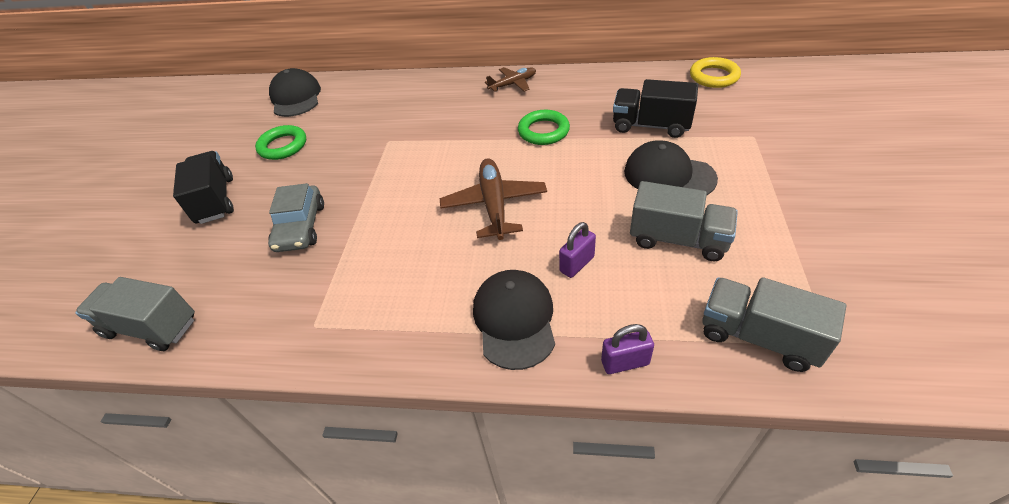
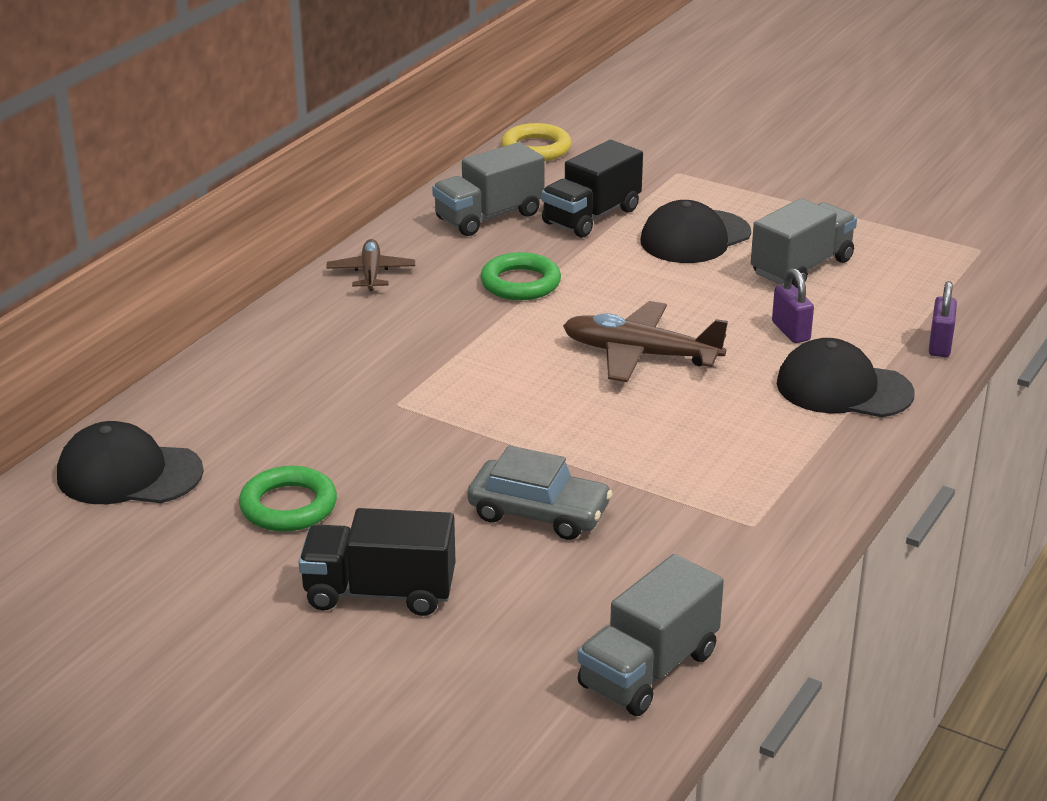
camera: 70 degrees left, 15 degrees down
(758, 336) = (952, 274): grey truck -> grey truck (489, 216)

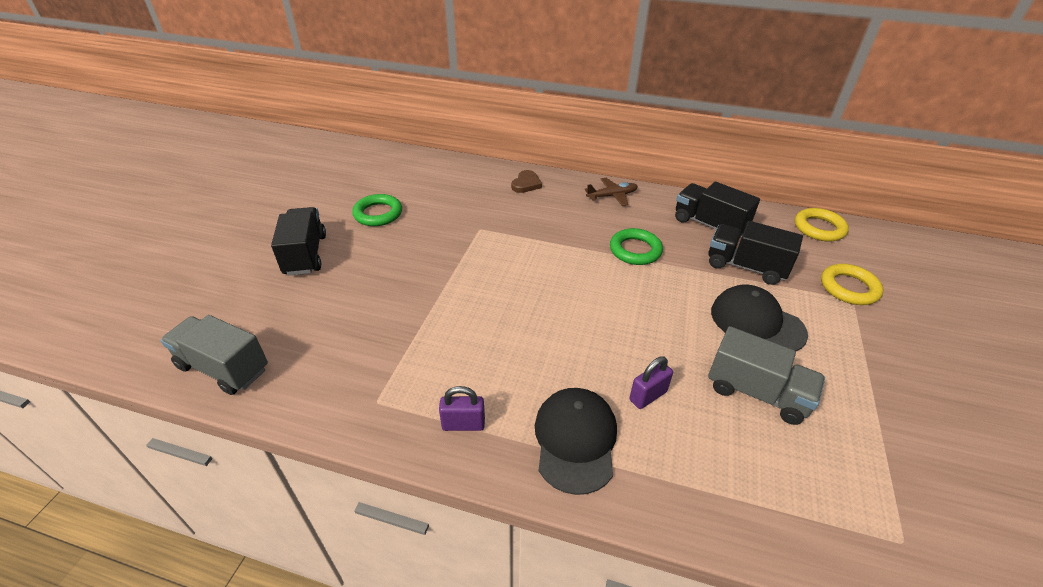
camera: 75 degrees right, 10 degrees up
(129, 474) = (398, 168): black cap -> none
(284, 342) = (526, 184): none -> brown heart
(489, 216) = (709, 224): grey truck -> black truck
(539, 513) = (381, 298): grey car -> none
(640, 354) = (574, 316): brown plane -> none
(657, 168) = (849, 288): none -> yellow ring
(939, 345) = (682, 512): purple padlock -> purple padlock (463, 424)

